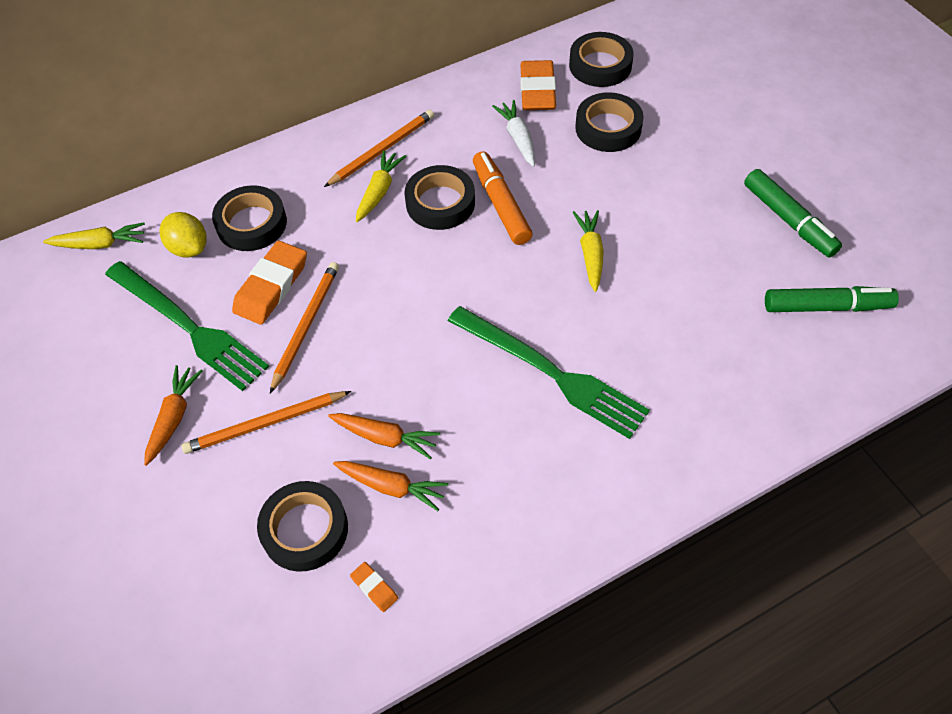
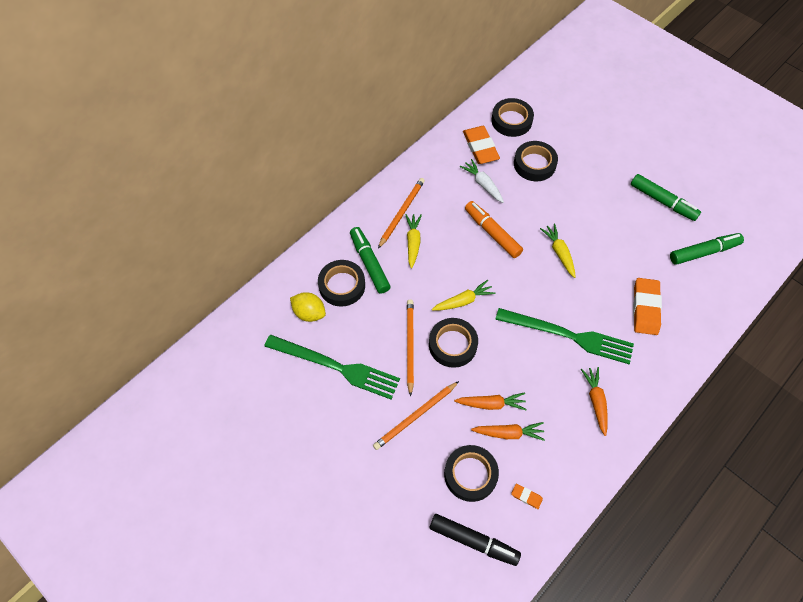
camera: 20 degrees left, 5 degrees up
(100, 244) = (248, 325): yellow carrot -> yellow carrot (463, 301)
(174, 417) = (357, 428): orange carrot -> orange carrot (596, 401)
(261, 629) = (473, 541): none -> black marker
(271, 286) = (375, 325): orange eraser -> orange eraser (645, 308)
(304, 204) = (369, 263): none -> green marker
(440, 203) = (455, 241): black tape -> black tape (452, 345)

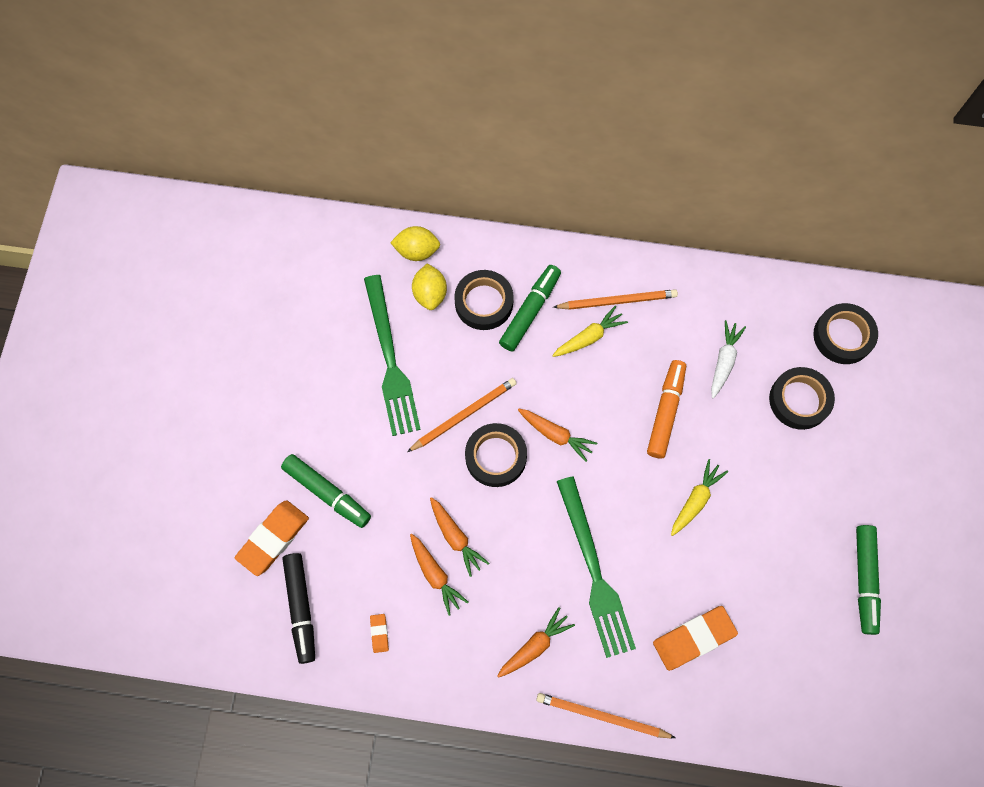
camera: 55 degrees right, 10 degrees up
(272, 302) = (417, 251): none -> yellow lemon
(415, 416) = (390, 471): orange pencil -> orange pencil (602, 716)
(463, 301) = (556, 435): yellow carrot -> orange carrot
(470, 474) = (366, 564): black tape -> none
(480, 147) = (774, 326): orange eraser -> orange eraser (273, 538)
(704, 252) = (826, 668): green marker -> green marker (327, 493)

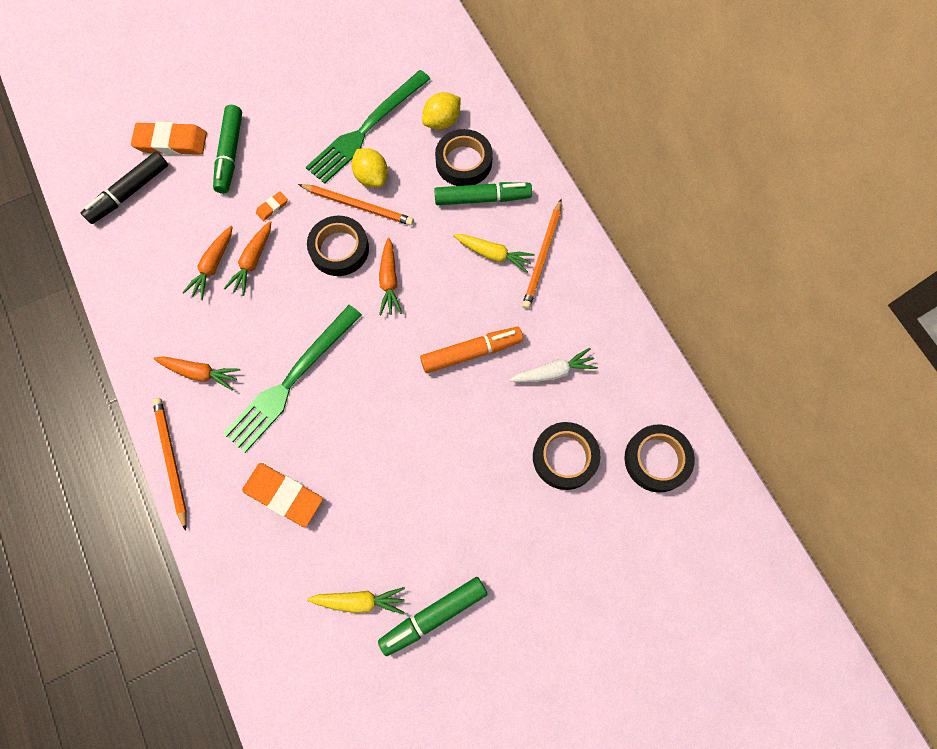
camera: 55 degrees right, 0 degrees up
(379, 633) = (142, 256): orange eraser -> orange eraser (272, 207)
(417, 251) = (471, 91): yellow lemon -> yellow lemon (371, 177)
(617, 301) = (542, 256): orange pencil -> orange pencil turned 60 degrees clockwise
(696, 500) = (409, 424): yellow carrot -> yellow carrot (360, 601)

